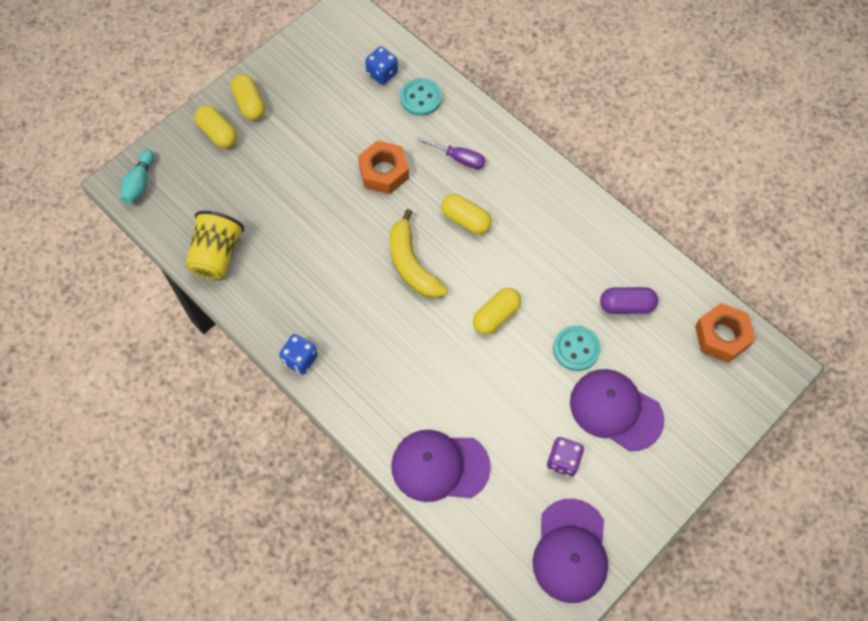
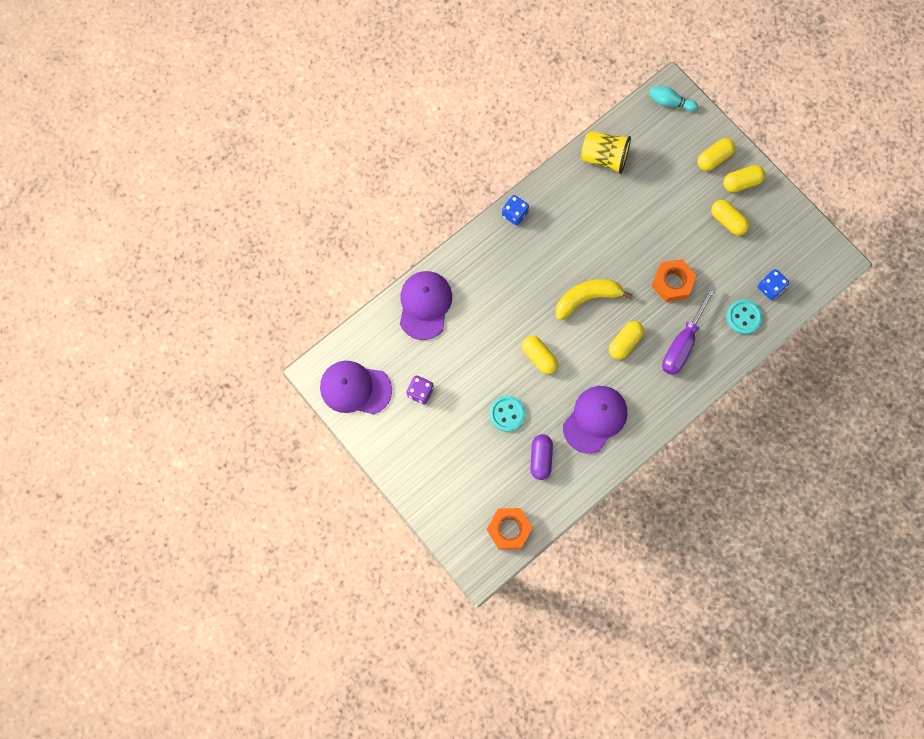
camera: 95 degrees right, 10 degrees up
(300, 117) = (727, 221): none -> yellow capsule
(458, 158) = (683, 342): purple screwdriver -> purple screwdriver, size x1.68
(615, 410) = (455, 436): purple cap -> purple cap (595, 419)

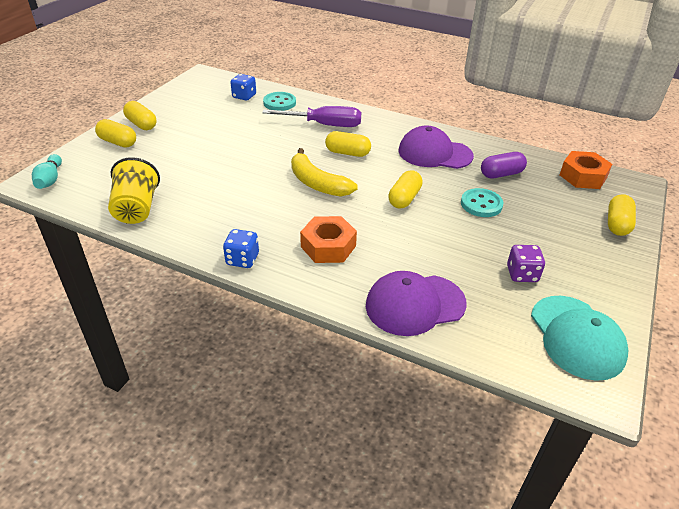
camera: 115 degrees left, 35 degrees down
(355, 388) = (576, 337): purple cap -> turquoise cap
(672, 283) = (268, 140): orange nut -> orange nut (328, 246)
(727, 221) = (187, 124): yellow capsule -> yellow capsule (617, 224)

